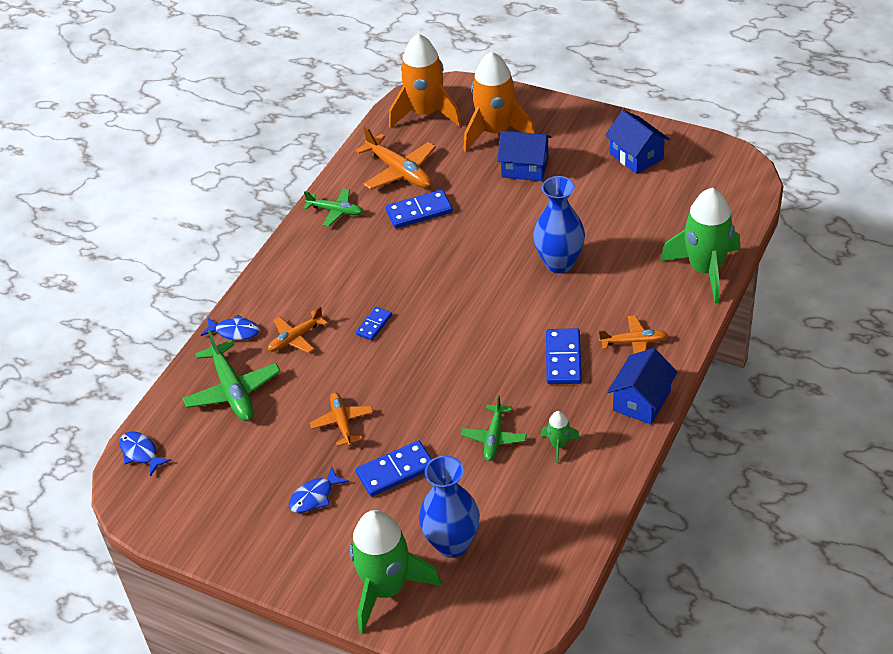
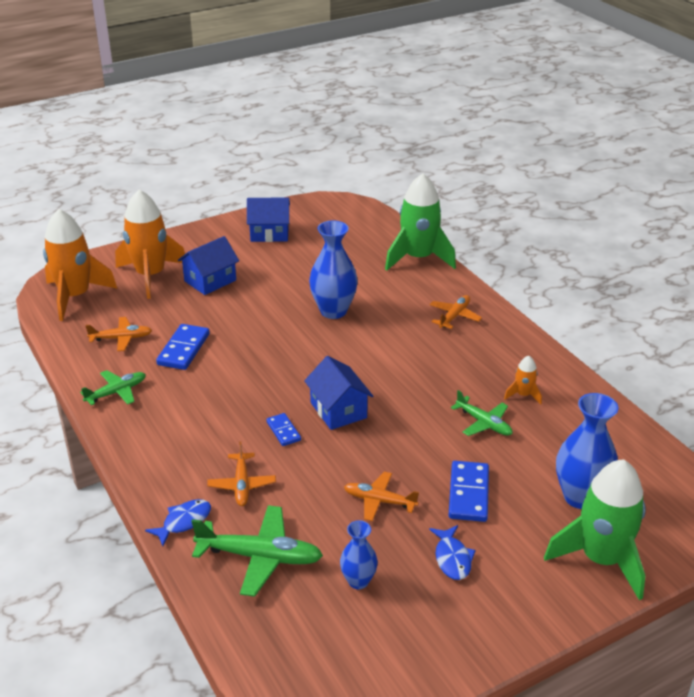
camera: 60 degrees left, 10 degrees down
(141, 453) = (270, 667): blue fish -> none
(250, 455) = (358, 581): none -> blue vase
(399, 171) = (121, 338): orange plane -> orange plane, size x0.62
(559, 445) = (523, 395): green rocket -> orange rocket
(563, 359) = (435, 353): blue domino -> none
(642, 401) = (516, 339): blue house -> blue house (338, 410)

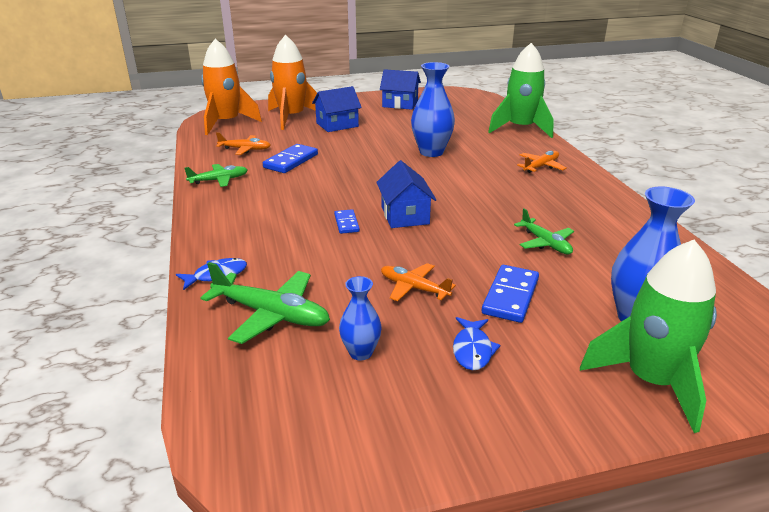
camera: 15 degrees right, 5 degrees down
(242, 484) = (287, 256): orange plane -> none
(523, 395) = (593, 227): orange rocket -> none

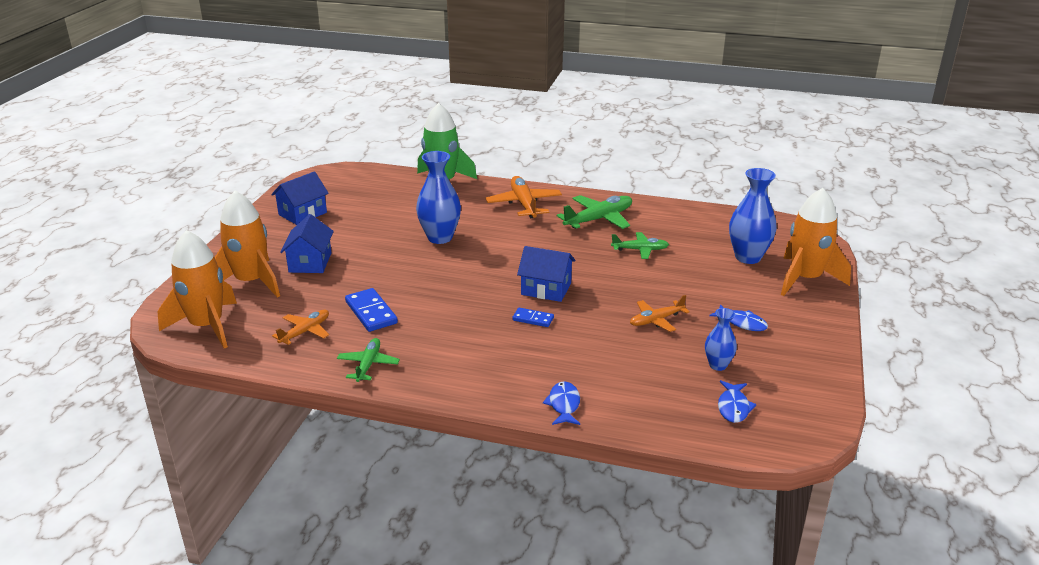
camera: 60 degrees left, 0 degrees up
(271, 314) = (644, 391): green plane -> green plane (598, 219)
(280, 386) = (733, 407): none -> blue fish
(510, 296) = (694, 288): blue domino -> none
(541, 166) = (524, 204): orange plane -> orange plane, size x1.60
(651, 381) = (805, 279): green rocket -> orange rocket

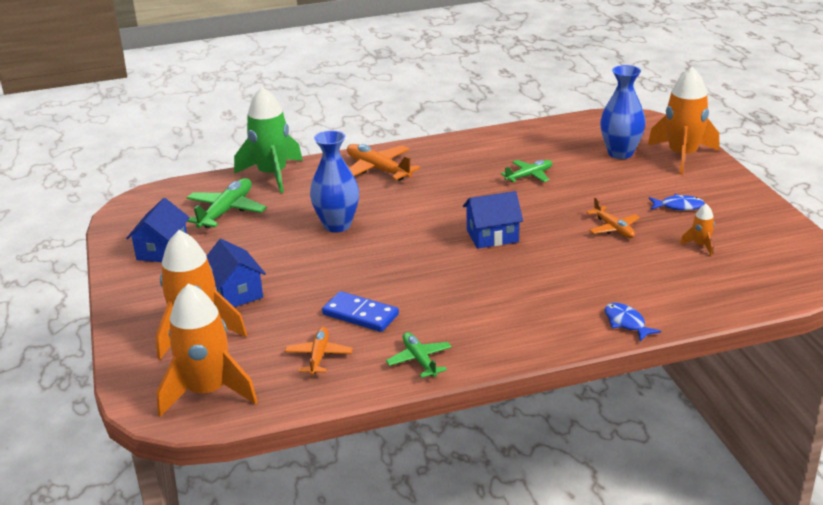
camera: 30 degrees left, 0 degrees up
(533, 319) = (513, 265): blue domino -> none
(598, 219) = (461, 161): green plane -> green plane (226, 211)
(656, 320) = (613, 228): orange plane -> orange plane turned 60 degrees counterclockwise
(718, 365) = (700, 245): blue vase -> orange rocket
(733, 407) = (749, 272): blue fish -> none

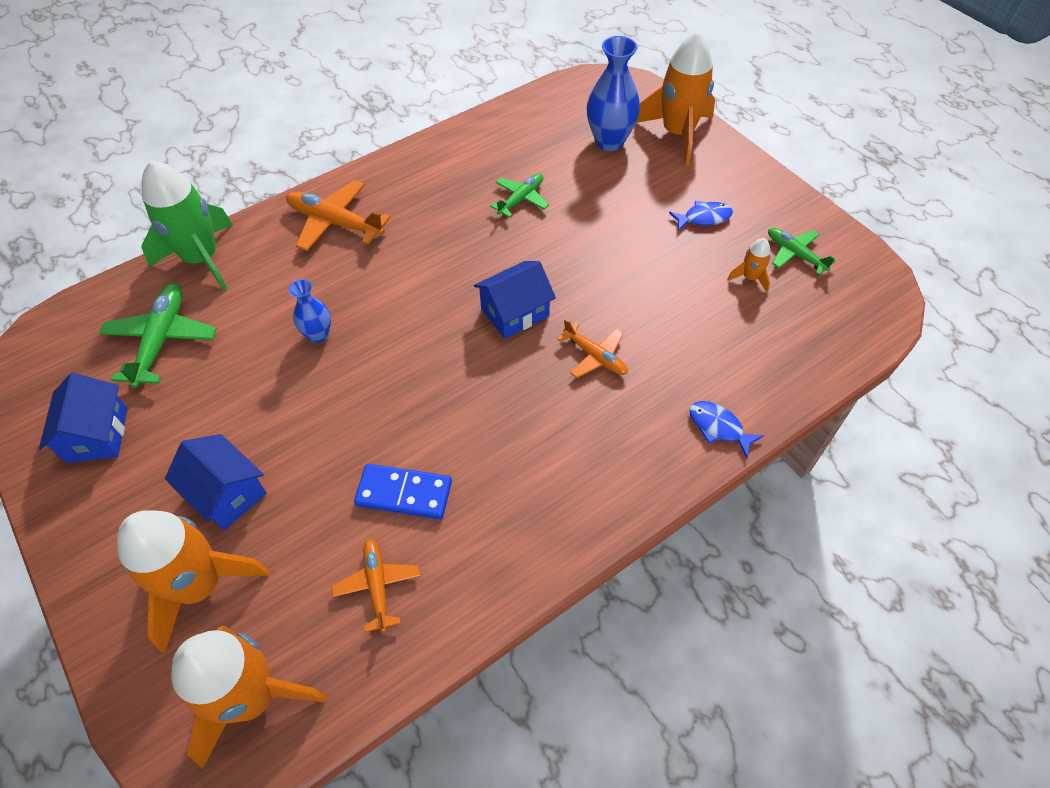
camera: 20 degrees left, 25 degrees up
(337, 225) = (318, 335): blue vase -> blue vase, size x0.57
(419, 360) = (506, 558): green plane -> green plane (795, 254)
(613, 228) = (646, 269): orange plane -> orange plane (595, 356)

